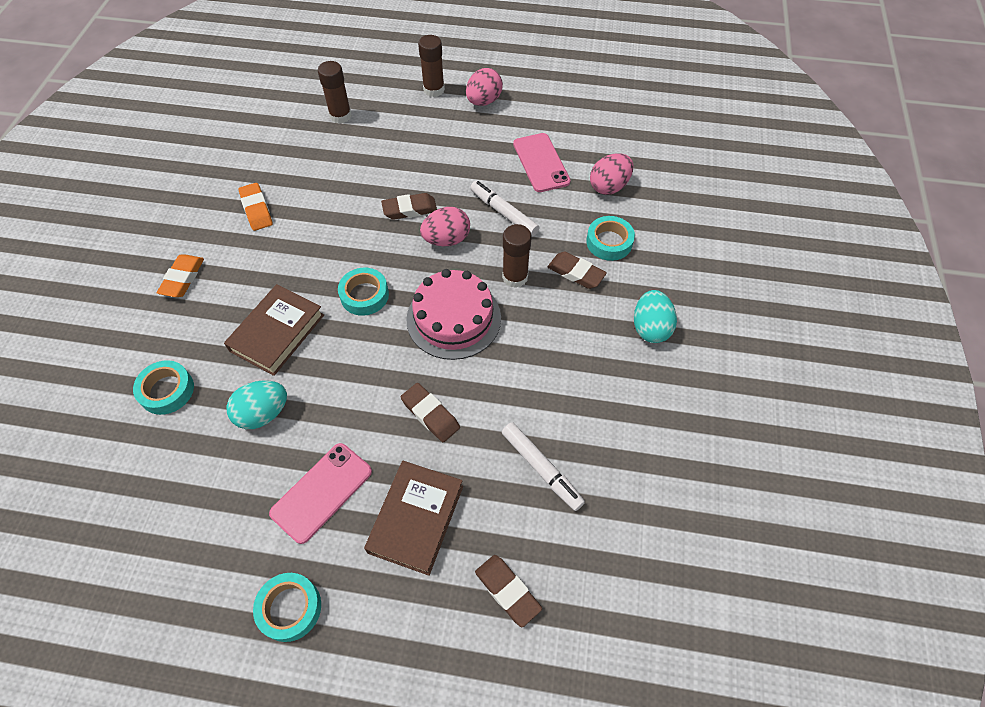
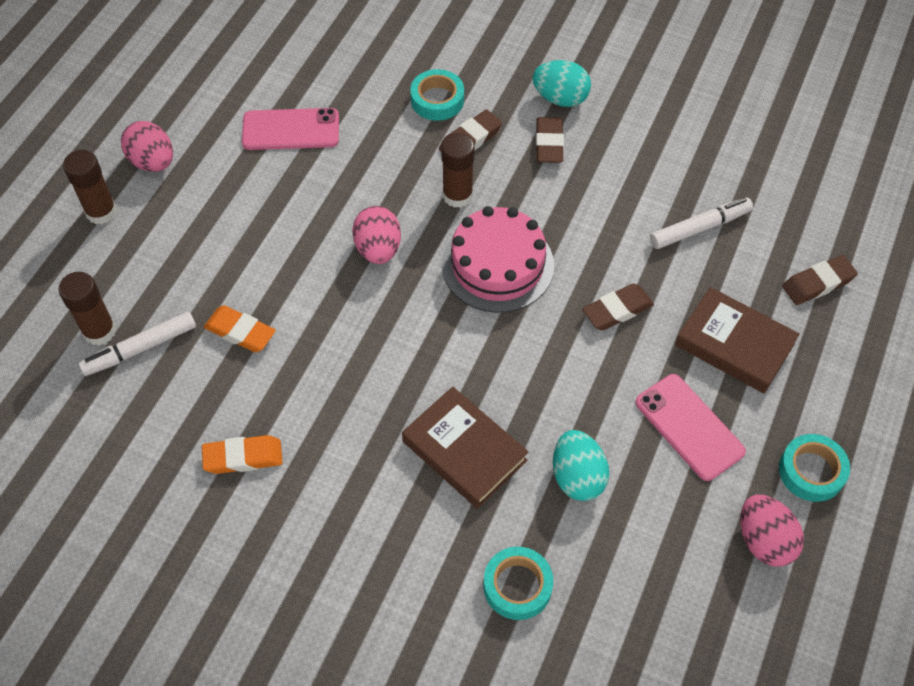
camera: 75 degrees left, 0 degrees up
(183, 278) = (337, 561): orange eraser -> orange eraser (240, 332)
(364, 295) = (435, 348): turquoise tape -> none
(410, 209) = (314, 278): brown eraser -> brown eraser (549, 143)
(504, 213) = (358, 184): white marker -> white marker (141, 348)
(609, 186) = (355, 77): pink egg -> pink egg (764, 540)

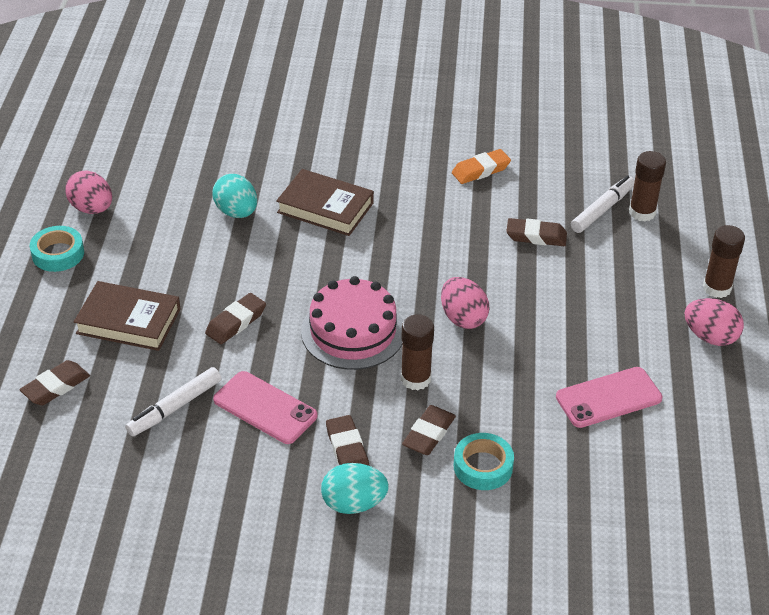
camera: 160 degrees right, 15 degrees down
(240, 332) = (536, 236): orange eraser -> brown eraser
(517, 586) = (259, 152): turquoise tape -> none
(689, 427) = (158, 259): pink phone -> pink phone (265, 408)

